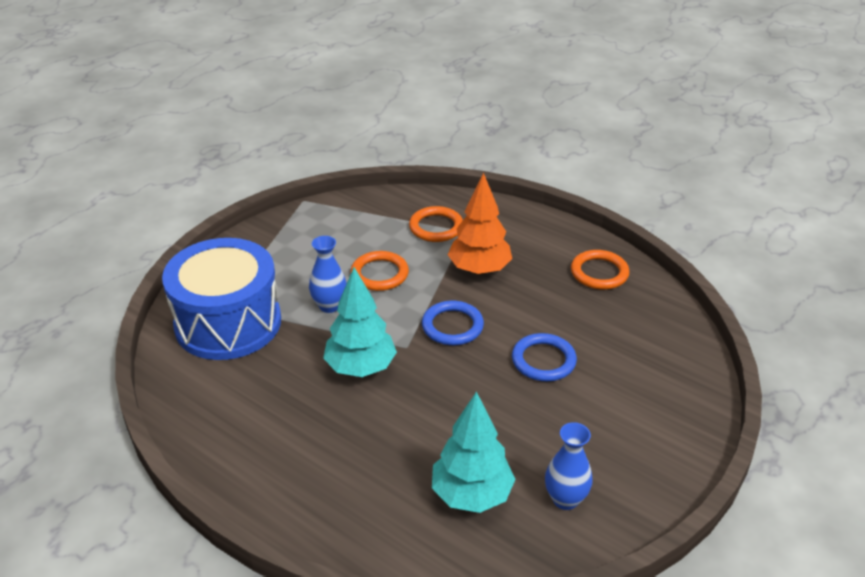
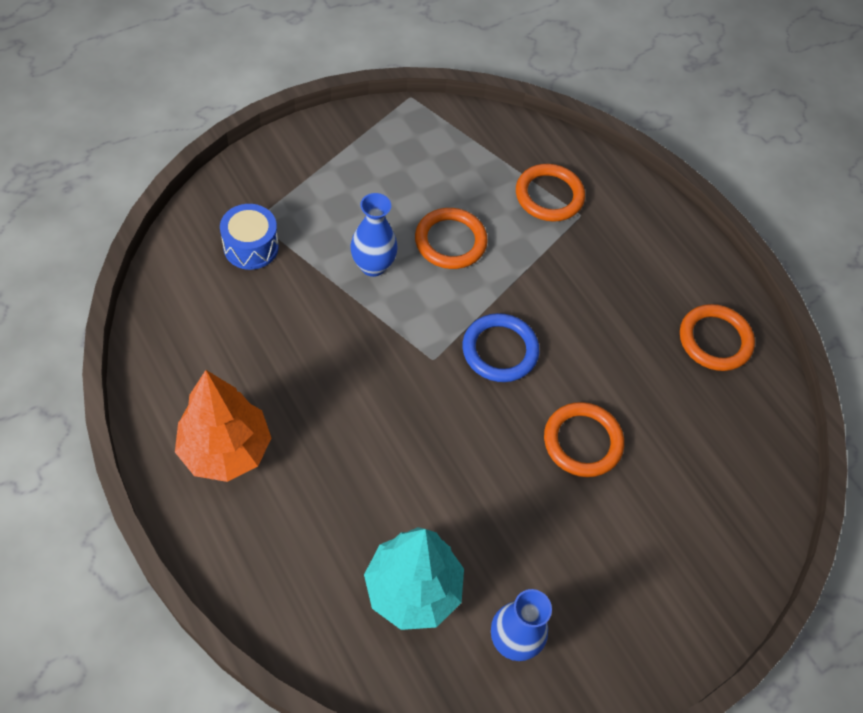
camera: 15 degrees right, 20 degrees up
(228, 323) = (251, 247): blue drum -> blue drum, size x0.43
(361, 368) = (369, 368): turquoise tree -> none
(479, 270) = (570, 279): orange tree -> orange tree (225, 450)
(543, 360) = (582, 442): blue ring -> orange ring

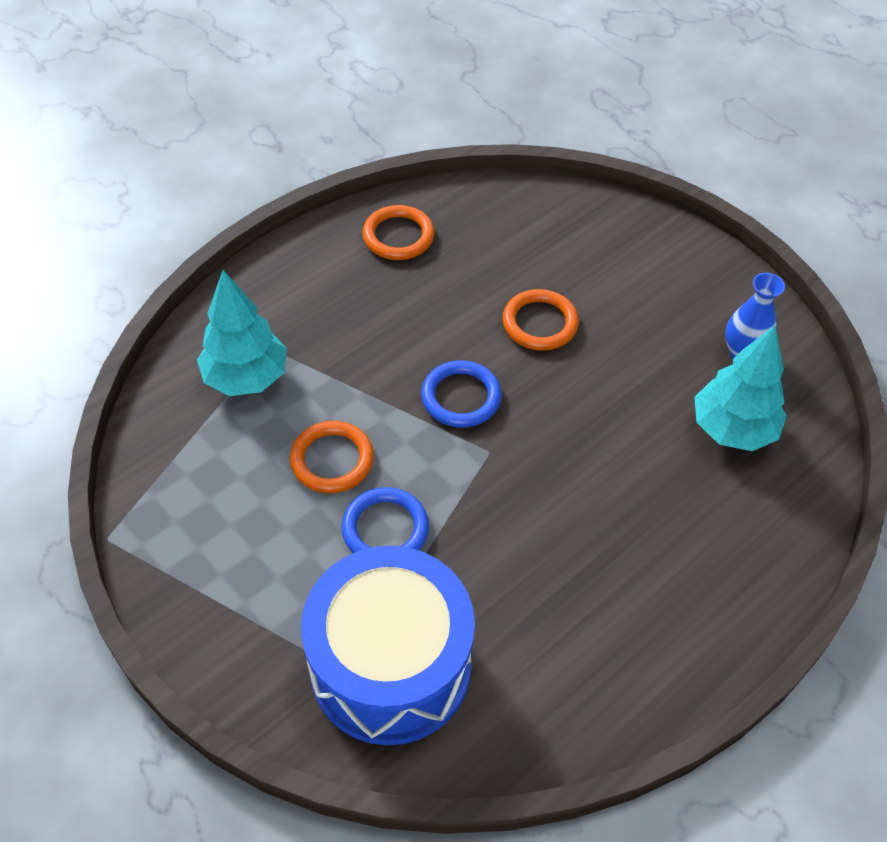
camera: 95 degrees left, 5 degrees down
(225, 450) = (661, 619): orange tree -> none
(251, 247) = (390, 666): blue drum -> blue drum, size x2.32
(373, 266) = (385, 529): blue vase -> blue ring
(549, 196) = (246, 378): orange ring -> turquoise tree

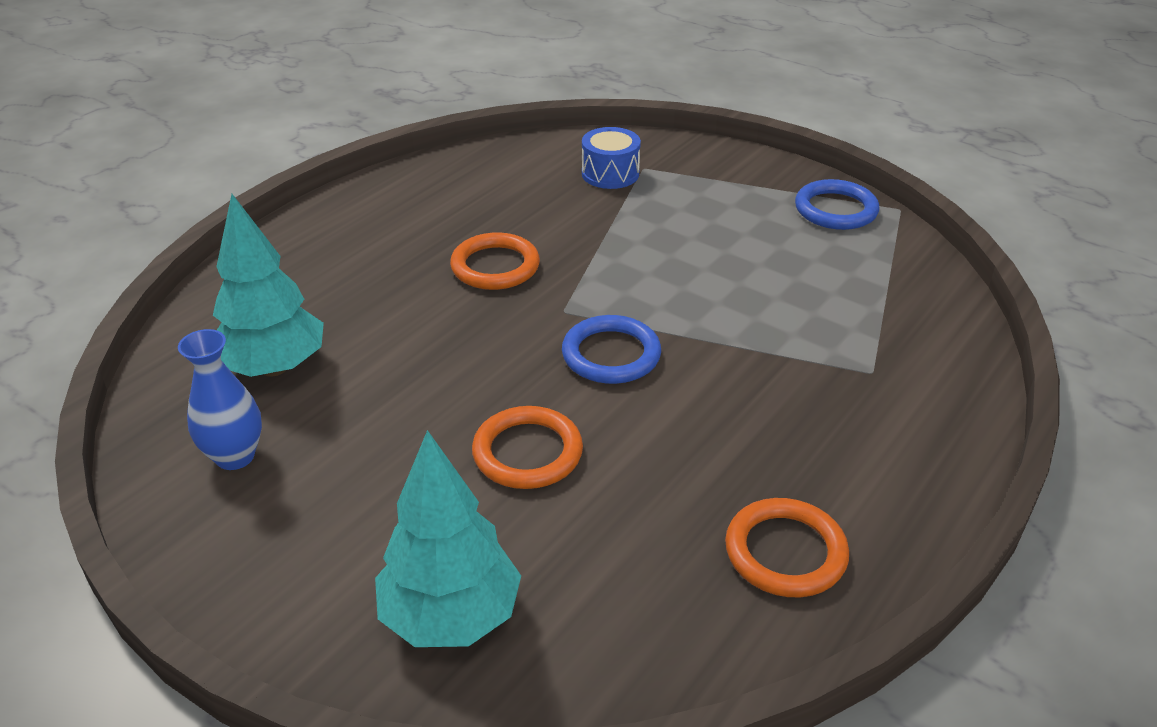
camera: 170 degrees right, 15 degrees down
(246, 378) = (873, 339): turquoise tree -> turquoise tree (450, 617)
(332, 460) = (730, 283): orange ring -> orange ring (495, 266)
(385, 529) = (650, 243): blue ring -> blue ring (835, 210)
(390, 666) = (610, 174): blue drum -> blue drum, size x0.43

